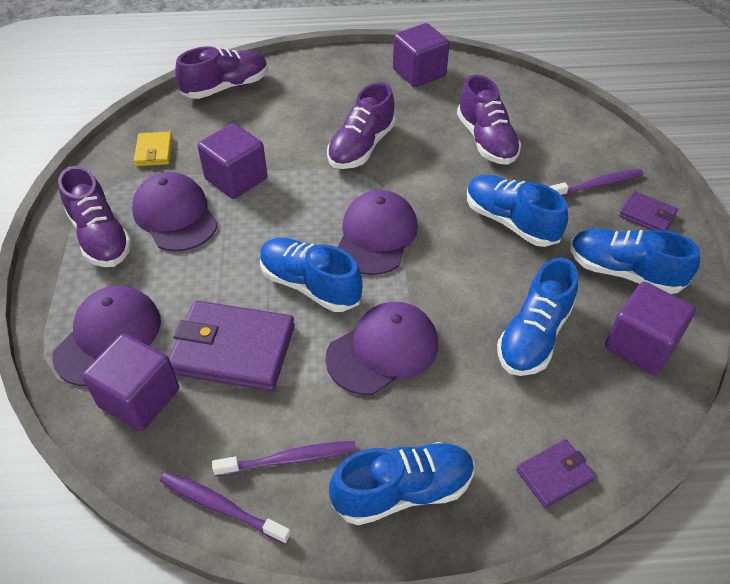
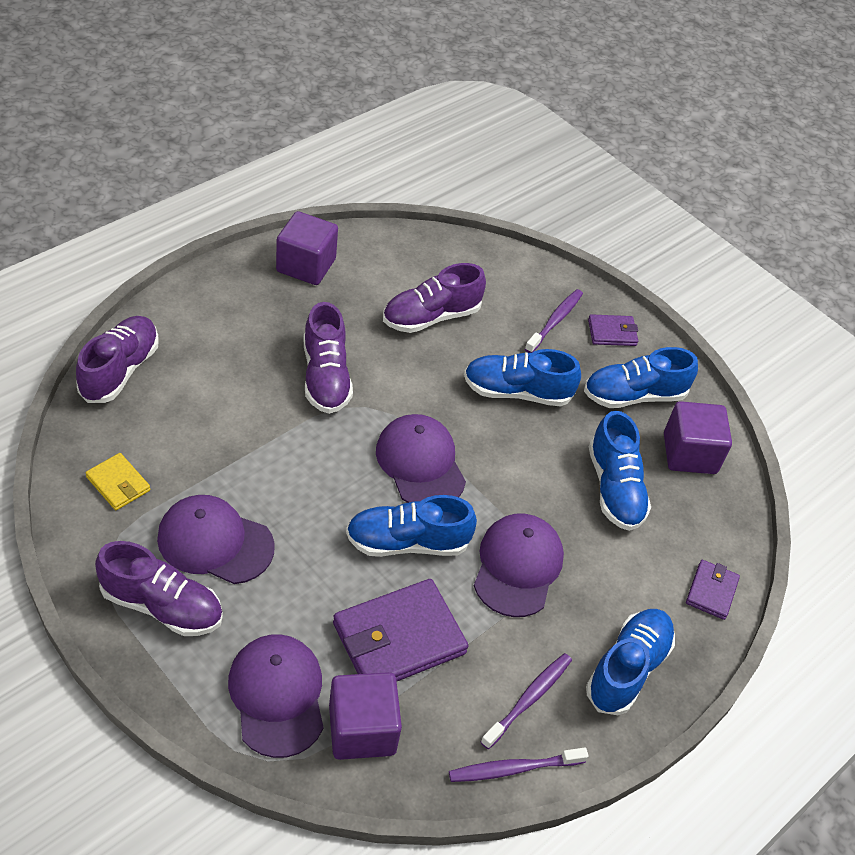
camera: 45 degrees left, 0 degrees up
(236, 179) = (237, 471): purple cube -> none
(486, 141) = (431, 317): purple shoe -> purple shoe turned 120 degrees clockwise

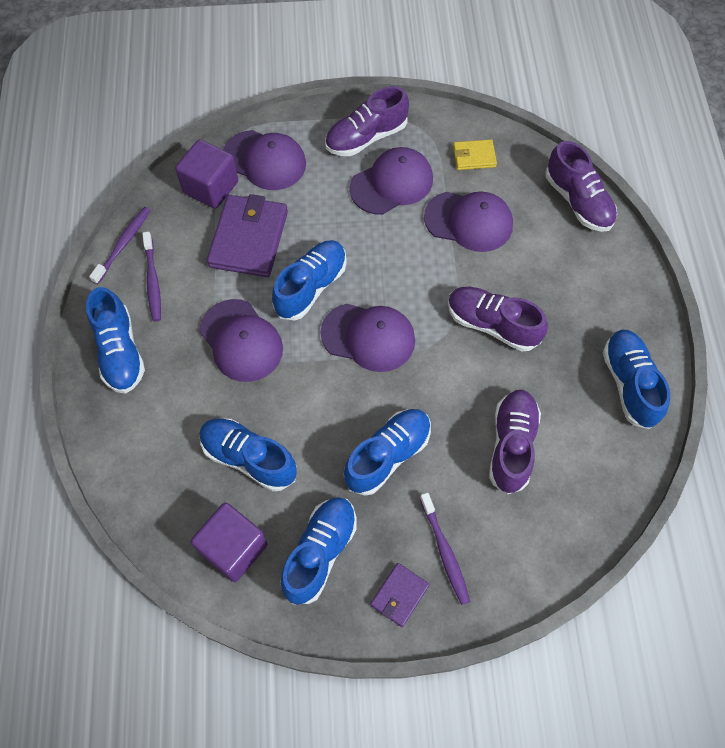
camera: 135 degrees right, 15 degrees up
(215, 448) = (469, 221): none -> purple cap
(306, 265) = (629, 384): purple cube -> blue shoe
(711, 591) = (119, 455): purple wallet -> none

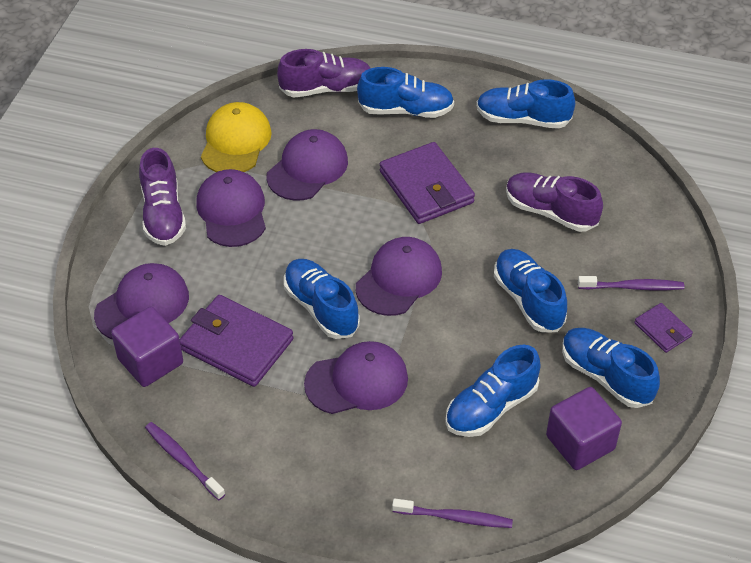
camera: 70 degrees left, 15 degrees down
(120, 352) = (321, 492): blue shoe -> blue shoe (406, 110)
(153, 281) = (246, 442): purple toothbrush -> purple toothbrush (455, 518)
(474, 157) = (235, 142): yellow wallet -> yellow cap
(492, 325) = (426, 187): purple shoe -> purple wallet

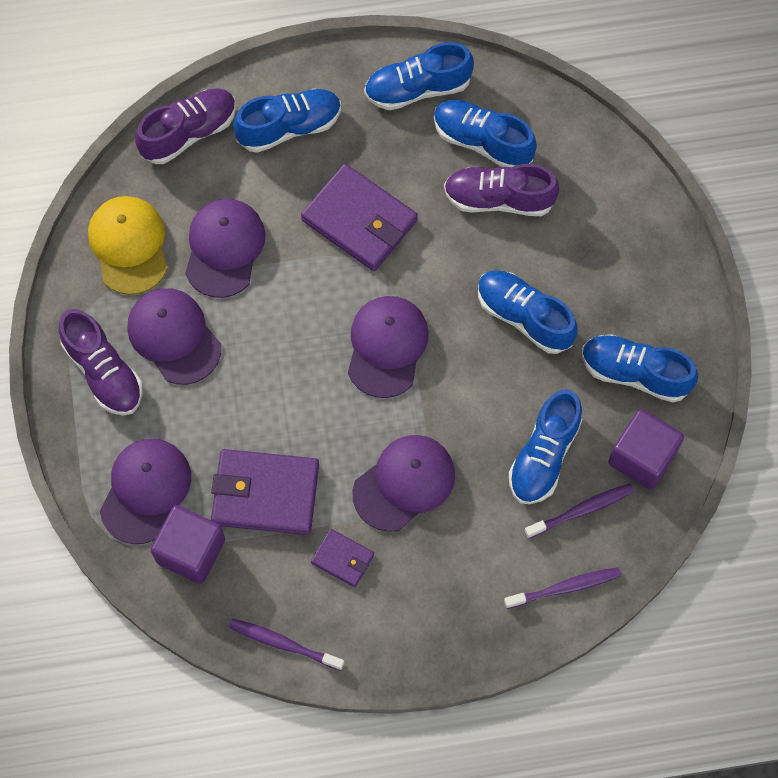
camera: 25 degrees left, 20 degrees up
(321, 308) = (327, 415): blue shoe -> blue shoe (482, 141)
(633, 287) = (617, 257): purple toothbrush -> purple toothbrush (581, 510)
(662, 330) = (666, 296): purple wallet -> purple wallet (343, 559)

